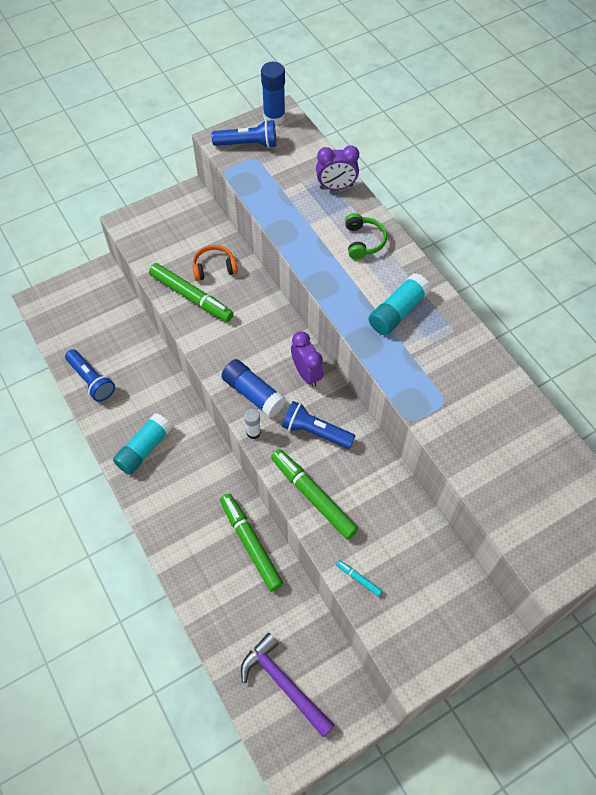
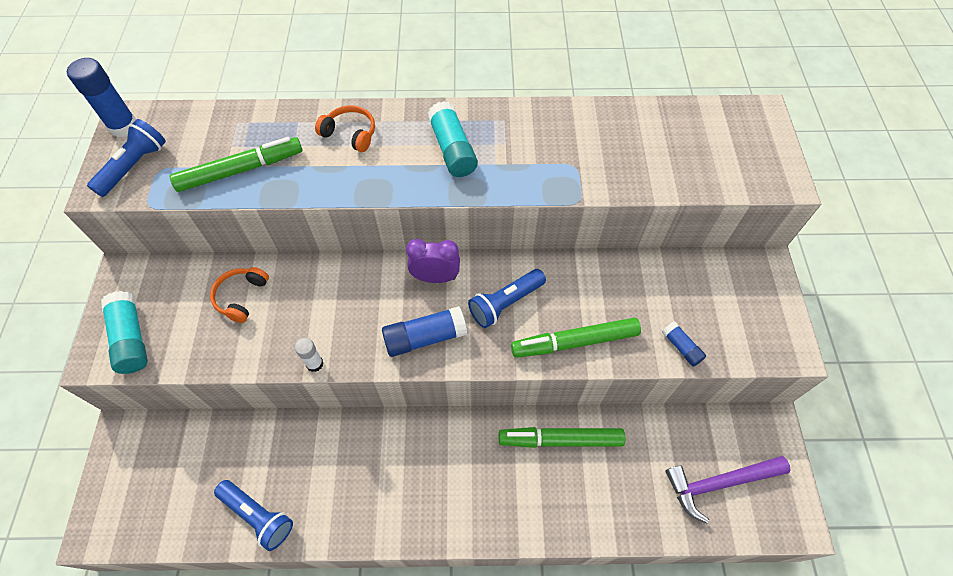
camera: 60 degrees left, 0 degrees up
(91, 380) = (258, 516): blue flashlight -> blue flashlight turned 45 degrees clockwise
(144, 449) = (387, 497): turquoise glue stick -> turquoise glue stick (131, 339)
(191, 296) = (259, 338): green marker -> green marker (240, 170)
(253, 432) = (470, 360): white glue stick -> white glue stick (314, 364)
(336, 187) = (265, 121): purple clock -> none
(359, 579) = (681, 347): turquoise marker -> blue glue stick
(363, 241) = (350, 134): green headphones -> orange headphones

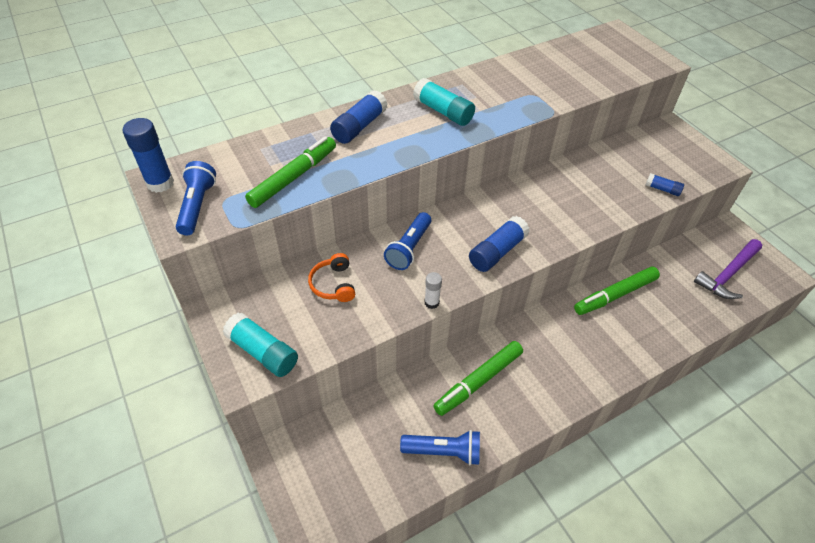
camera: 30 degrees left, 10 degrees down
(350, 134) = (359, 127): orange headphones -> blue glue stick
(435, 277) = (471, 213): purple clock -> none
(505, 303) = (533, 209): blue flashlight -> blue flashlight (409, 248)
(575, 342) = (598, 213): green marker -> green marker (479, 381)

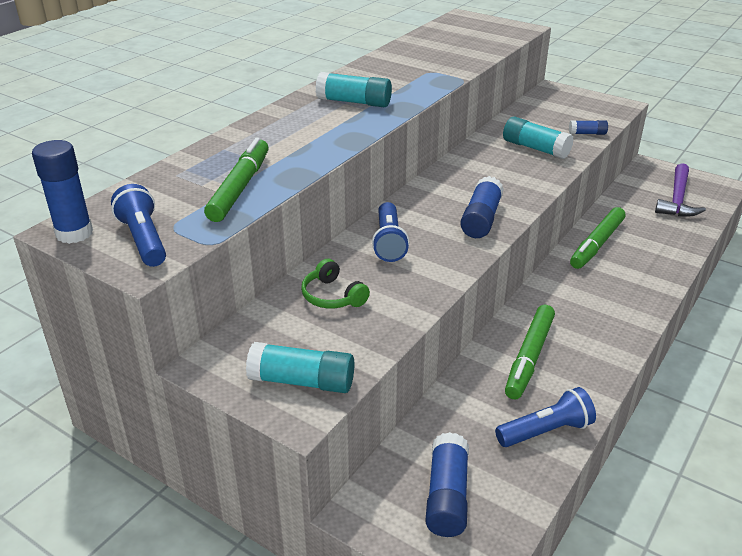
camera: 25 degrees left, 15 degrees down
(333, 284) = (332, 296): orange headphones -> green headphones
(359, 127) = (275, 132): blue glue stick -> blue glue stick (447, 496)
(431, 302) = (452, 278): white glue stick -> none
(601, 191) = (535, 148): none -> turquoise glue stick

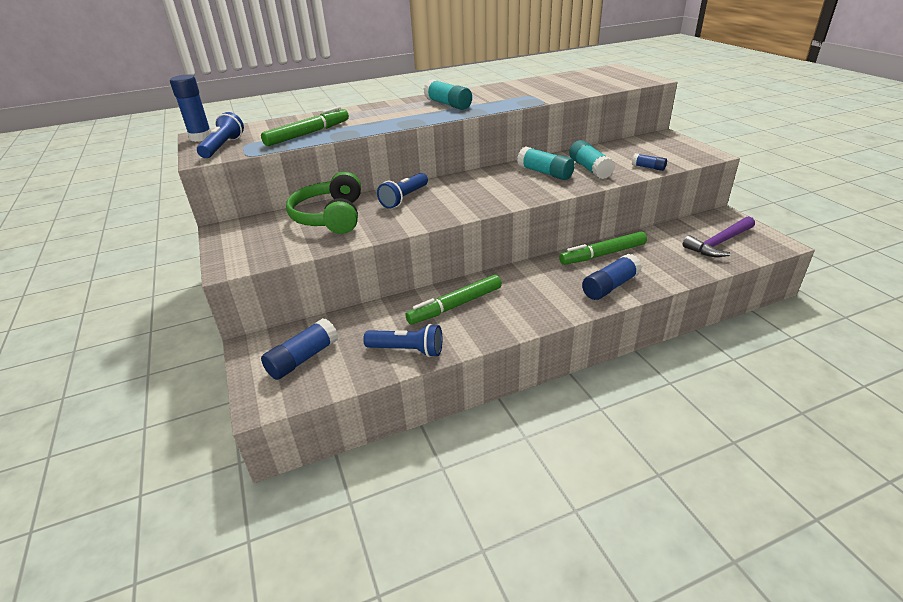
camera: 35 degrees right, 0 degrees up
(302, 381) = (252, 252): turquoise glue stick -> turquoise glue stick (545, 173)
(332, 296) = (330, 217): green headphones -> green headphones, size x1.85
(481, 219) = (482, 200): blue glue stick -> blue glue stick (610, 286)

